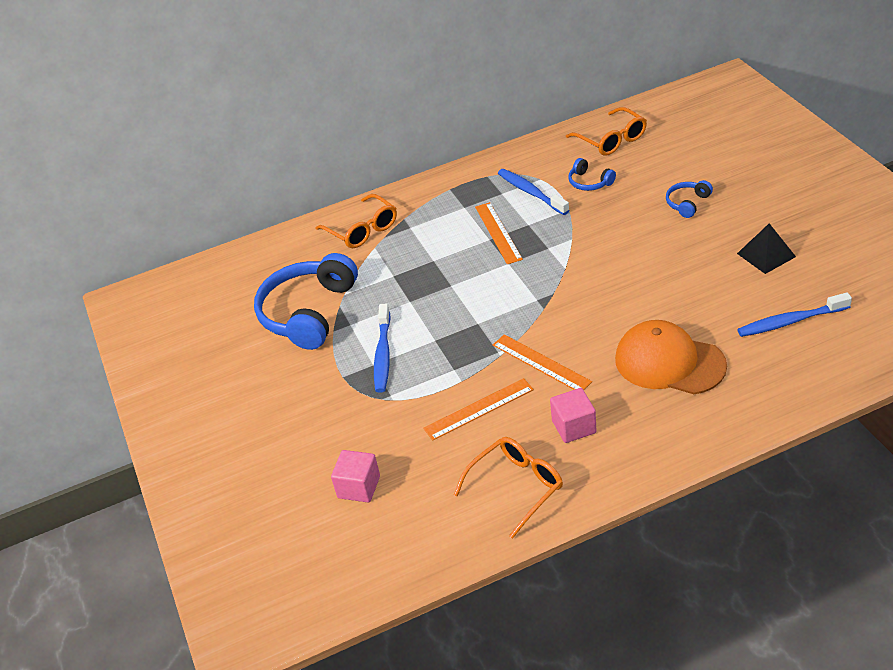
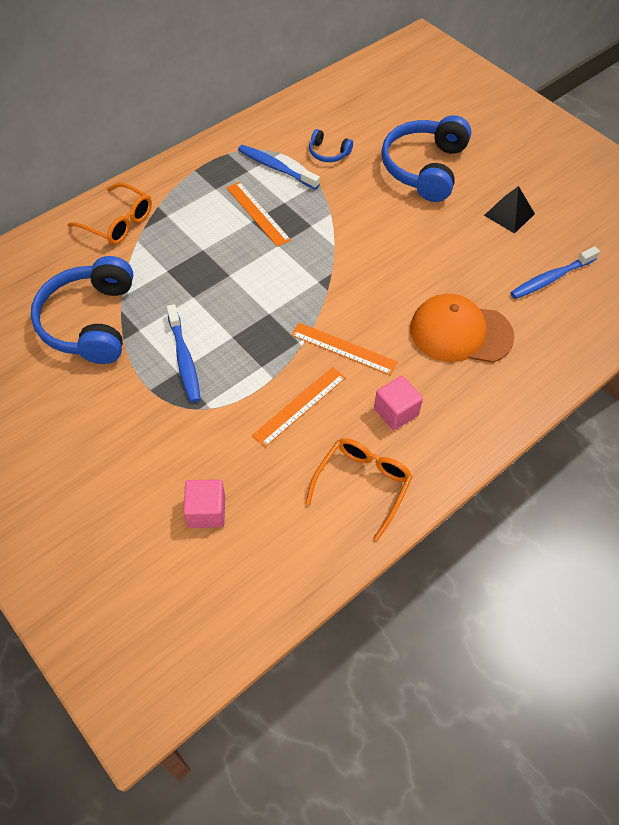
camera: 25 degrees left, 15 degrees up
(611, 140) = (335, 107): orange glasses -> none
(687, 203) = (424, 168): blue headphones -> blue headphones, size x2.23

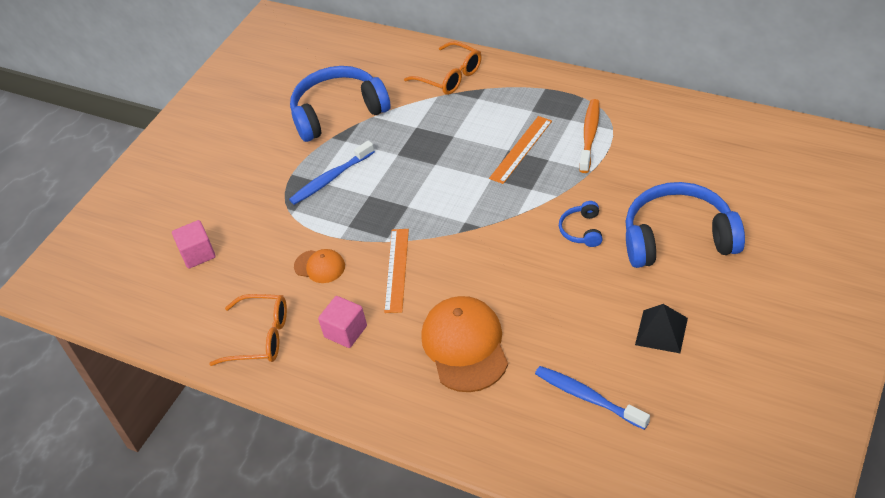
camera: 75 degrees right, 10 degrees down
(118, 222) = (450, 76): orange glasses -> orange glasses turned 60 degrees counterclockwise
(276, 168) = (590, 135): blue toothbrush -> orange toothbrush
(300, 406) = (320, 266): orange ruler -> orange cap
(328, 153) = (640, 161): blue headphones -> blue headphones (582, 230)

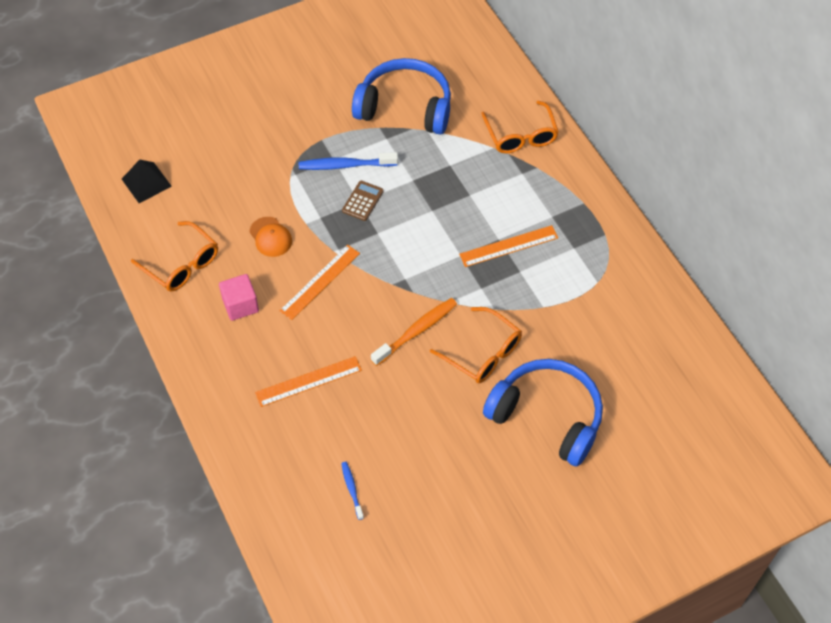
camera: 30 degrees right, 10 degrees up
(198, 254) = (199, 161): pink cube -> none
(371, 193) = (362, 201): none -> brown calculator
(465, 346) = (308, 381): orange cap -> orange ruler
(582, 230) = (483, 353): blue headphones -> orange glasses
(587, 397) = (352, 489): blue toothbrush -> blue toothbrush, size x0.55
(590, 135) = (574, 273): orange toothbrush -> orange toothbrush (416, 331)
(661, 331) = (454, 481): black pyramid -> black pyramid (146, 182)

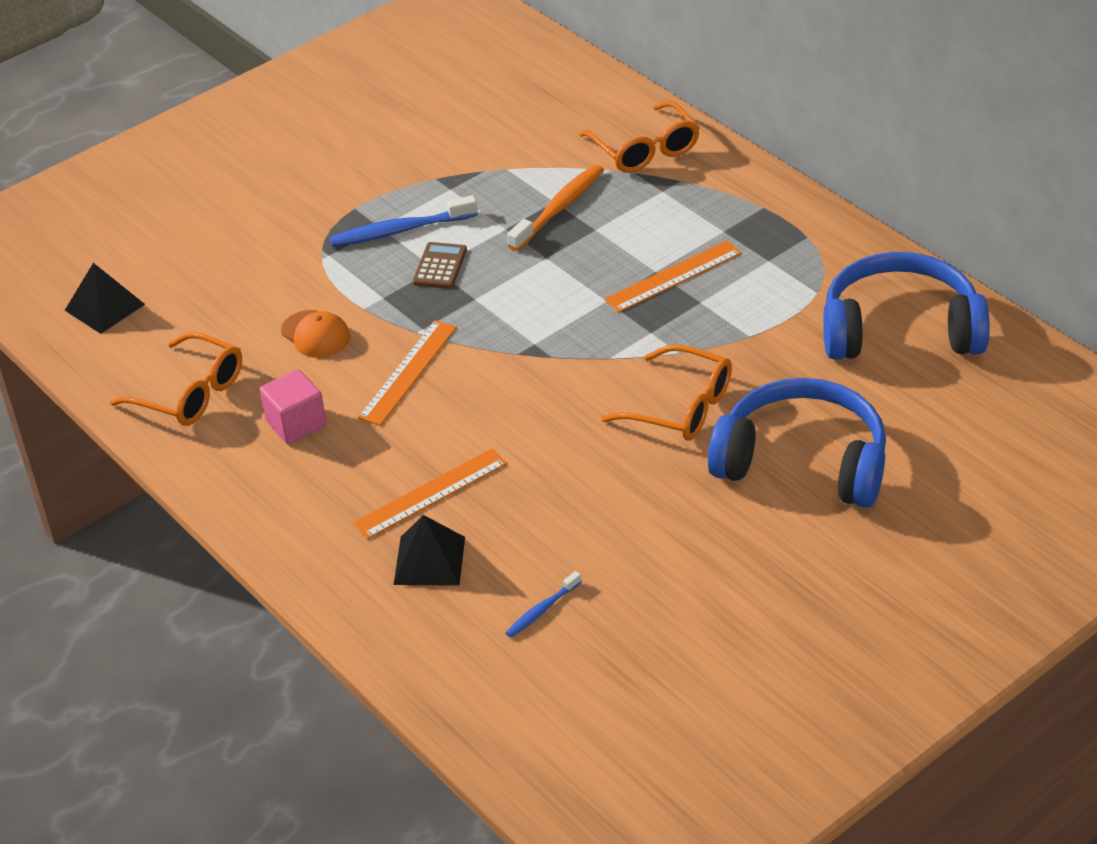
camera: 10 degrees left, 15 degrees down
(294, 433) = (429, 560): none -> black pyramid
(352, 489) = (542, 610): blue toothbrush -> blue toothbrush turned 105 degrees counterclockwise
(405, 107) = (465, 149): blue headphones -> blue headphones (900, 330)
(416, 331) = (573, 401): orange toothbrush -> orange toothbrush (559, 208)

